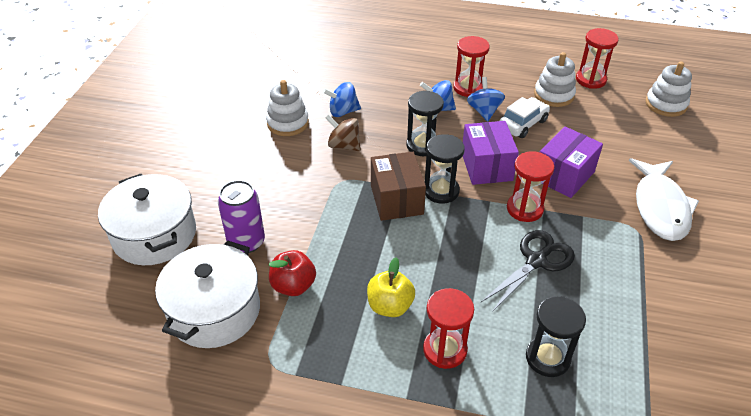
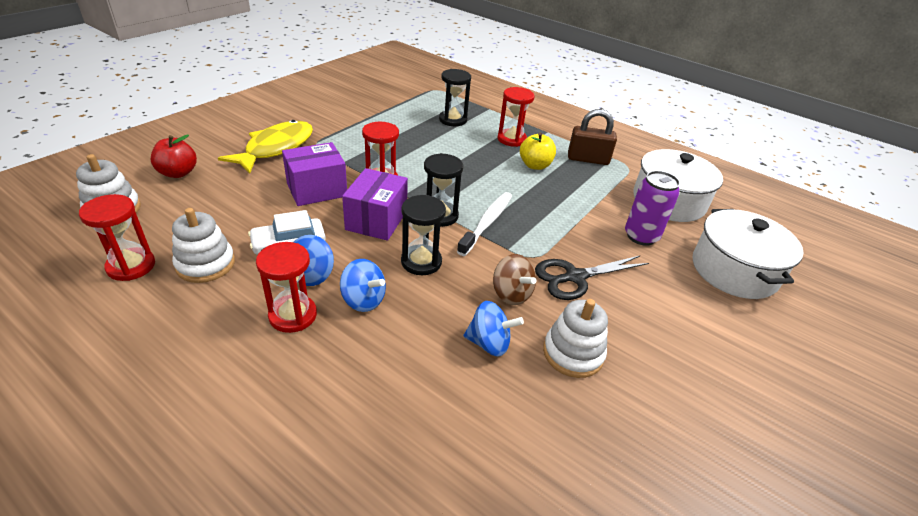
camera: 160 degrees left, 5 degrees down
(293, 286) = (604, 196): red apple -> red apple (178, 173)
(328, 353) = (588, 159): none -> brown padlock
(396, 200) = (487, 223): brown box -> white toothbrush
(536, 261) = (410, 153): black scissors -> black scissors (575, 277)
(660, 207) = (276, 148): white fish -> yellow fish

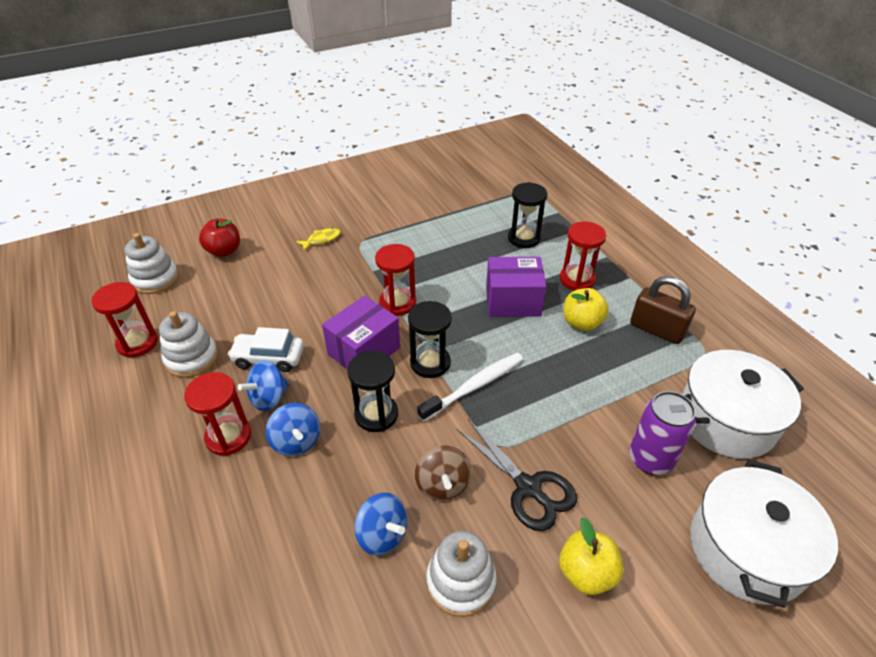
camera: 30 degrees right, 5 degrees up
(276, 148) = (321, 240): yellow fish -> yellow fish, size x0.43
(317, 190) = (330, 299): purple box -> purple box (513, 301)
(575, 277) = (528, 487): black scissors -> black scissors turned 135 degrees counterclockwise
(652, 317) = (586, 573): none -> yellow apple

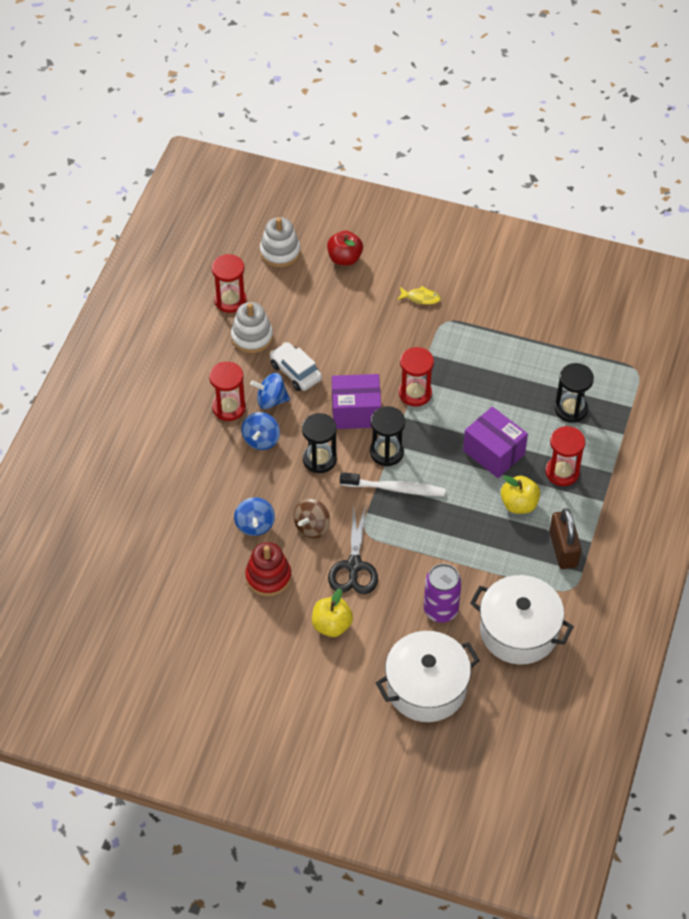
camera: 45 degrees right, 10 degrees up
(461, 581) = (268, 577): white stacking toy -> red stacking toy

